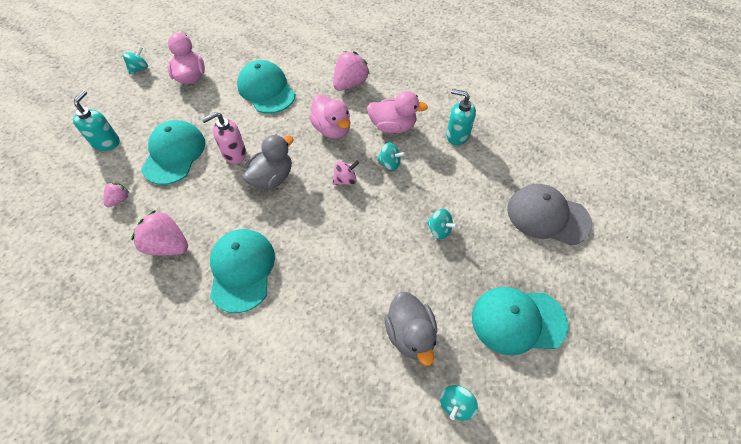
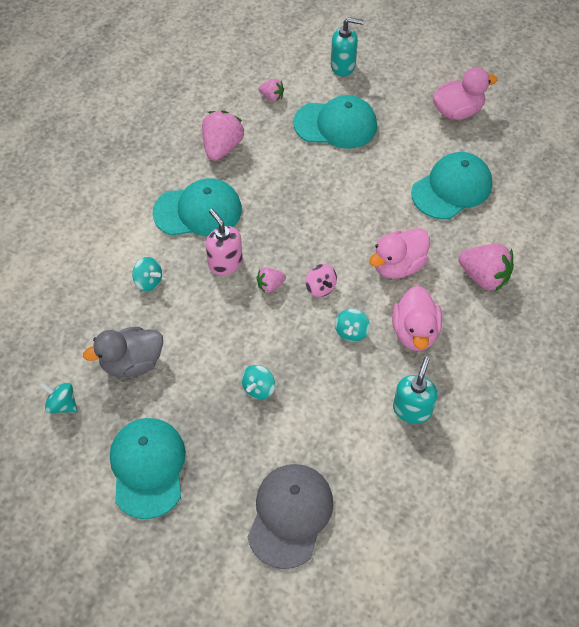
camera: 85 degrees right, 0 degrees up
(139, 69) = (460, 62): turquoise spinning top -> turquoise spinning top (148, 281)
(234, 153) = (344, 176): pink soap dispenser -> pink soap dispenser (225, 263)
(272, 178) = (314, 217): grey duck -> none
(338, 215) = (270, 285): none -> pink strawberry

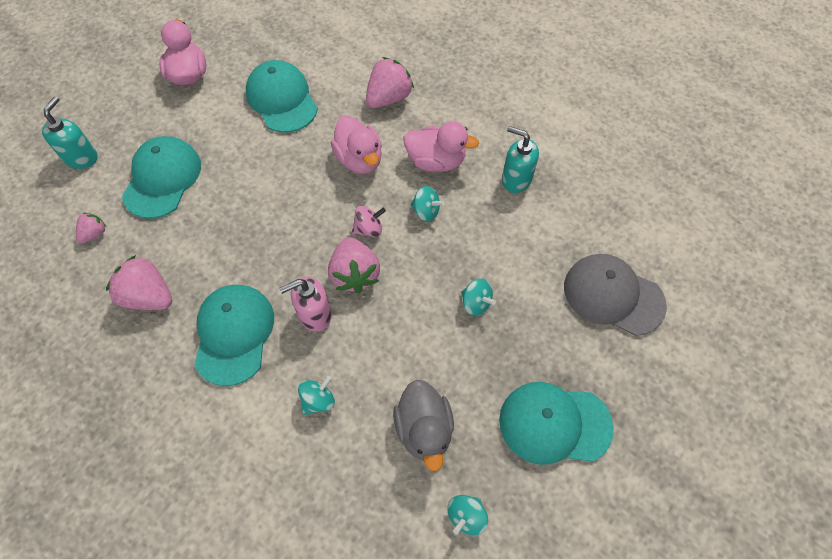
camera: 80 degrees left, 5 degrees up
(270, 285) = (355, 274): pink strawberry -> pink strawberry, size x1.86

